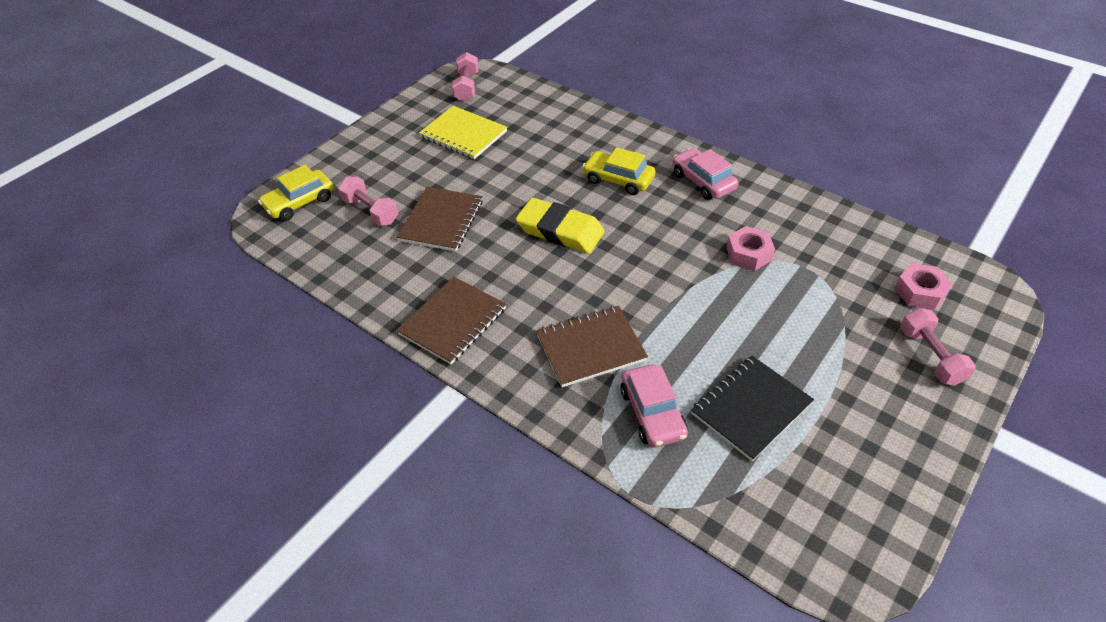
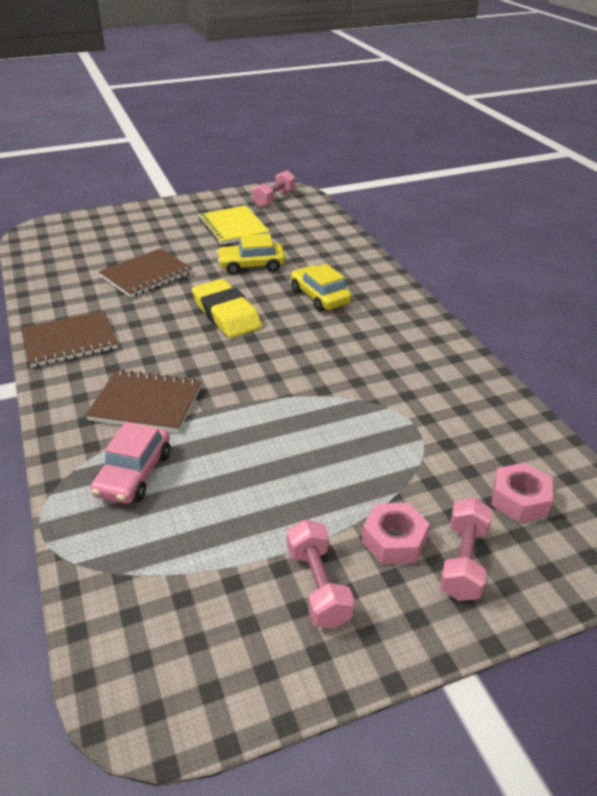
camera: 30 degrees right, 10 degrees down
(299, 202) = (68, 231): yellow car -> yellow car (251, 265)
(370, 211) = (106, 252): pink dumbbell -> pink dumbbell (318, 586)
(703, 181) = (395, 324): pink car -> none
(748, 254) = (371, 393): pink nut -> pink nut (394, 540)
(751, 409) = (222, 514): black notebook -> none

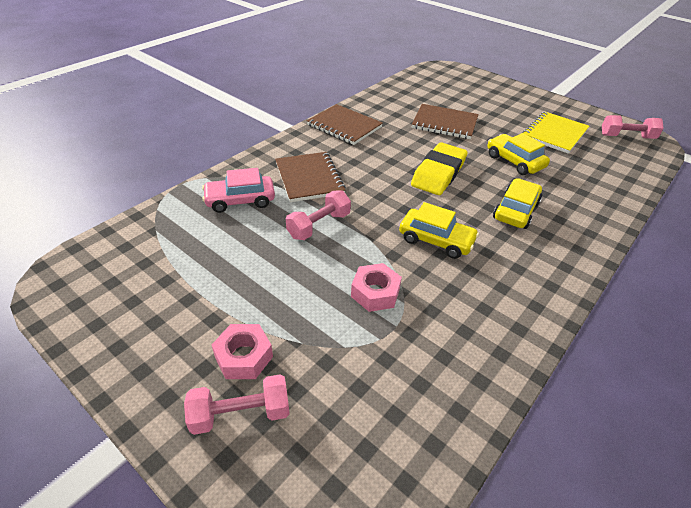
camera: 60 degrees right, 5 degrees up
(318, 586) = (178, 326): pink dumbbell -> pink dumbbell (319, 225)
(322, 356) = (436, 240): none -> yellow car
(519, 499) = (344, 440): pink nut -> pink nut (375, 293)

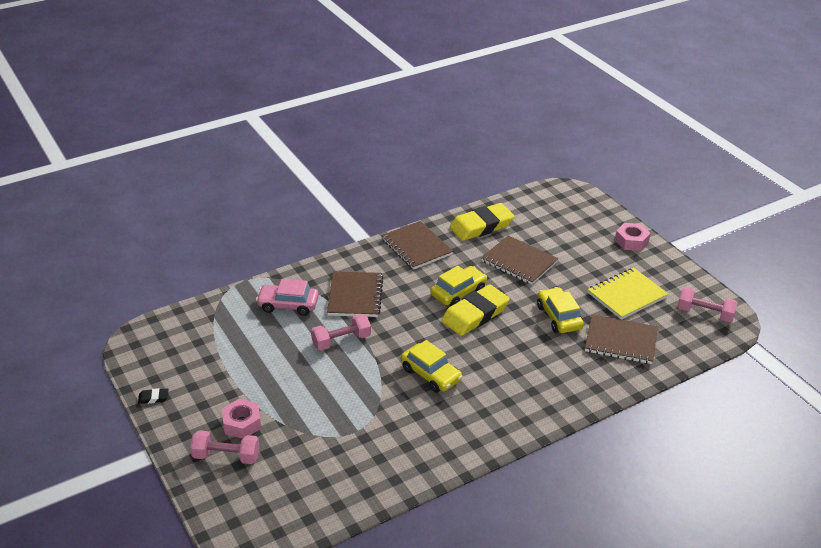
camera: 20 degrees right, 5 degrees down
(102, 352) = (153, 398): none -> black eraser
(375, 293) = (356, 403): pink nut -> pink nut (631, 241)
(391, 102) = (481, 226): none -> yellow eraser
(515, 211) = (520, 364): yellow car -> yellow car (458, 292)
(583, 171) = (620, 341): none -> brown notebook

